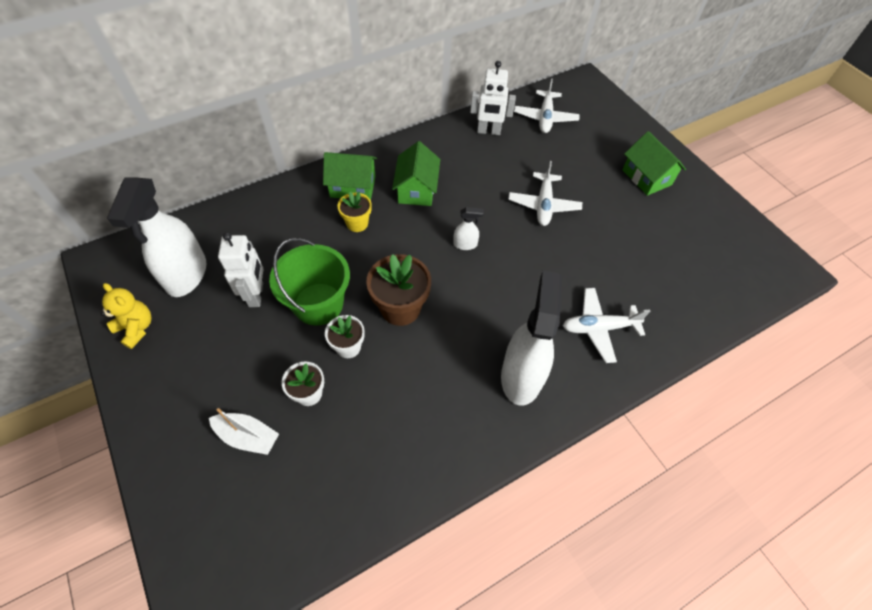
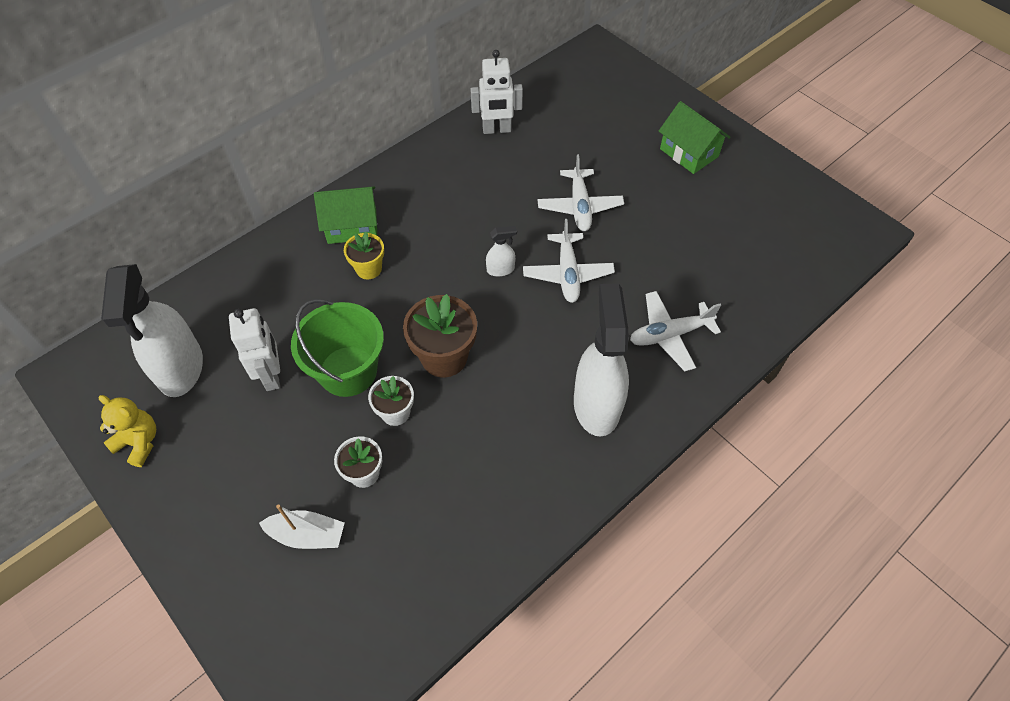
camera: 10 degrees left, 0 degrees up
(417, 189) = (429, 215): green house -> none
(545, 118) = (559, 101): white plane -> white plane (567, 273)

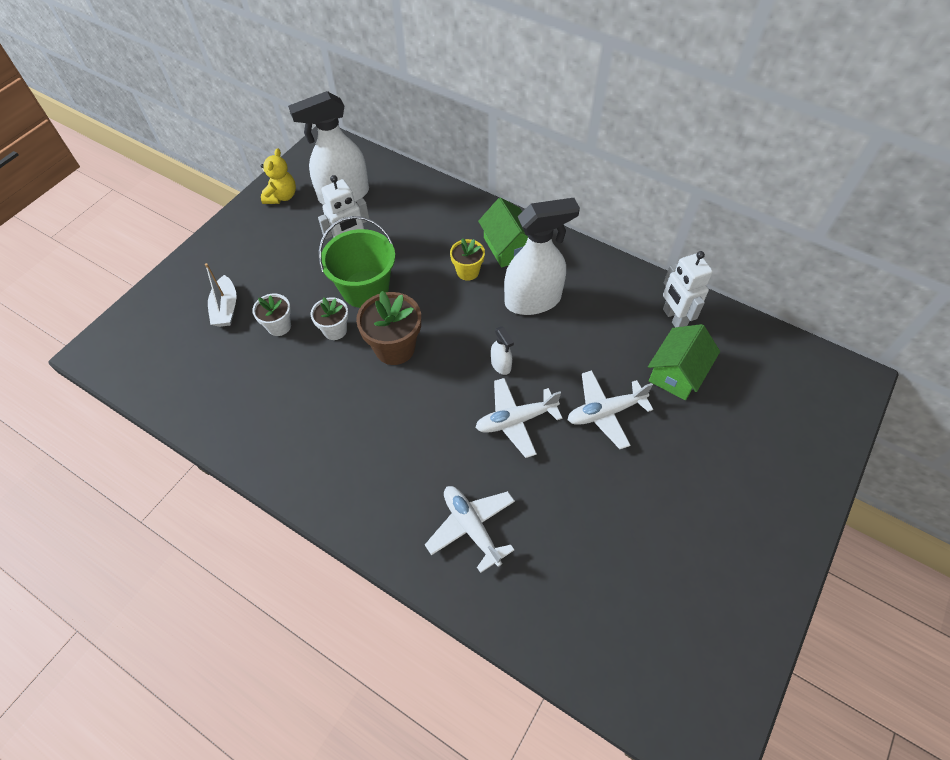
camera: 75 degrees right, 0 degrees up
(596, 404) = (375, 476): white spray bottle -> white spray bottle (533, 300)
(689, 153) = (736, 506): green house -> green house (677, 373)

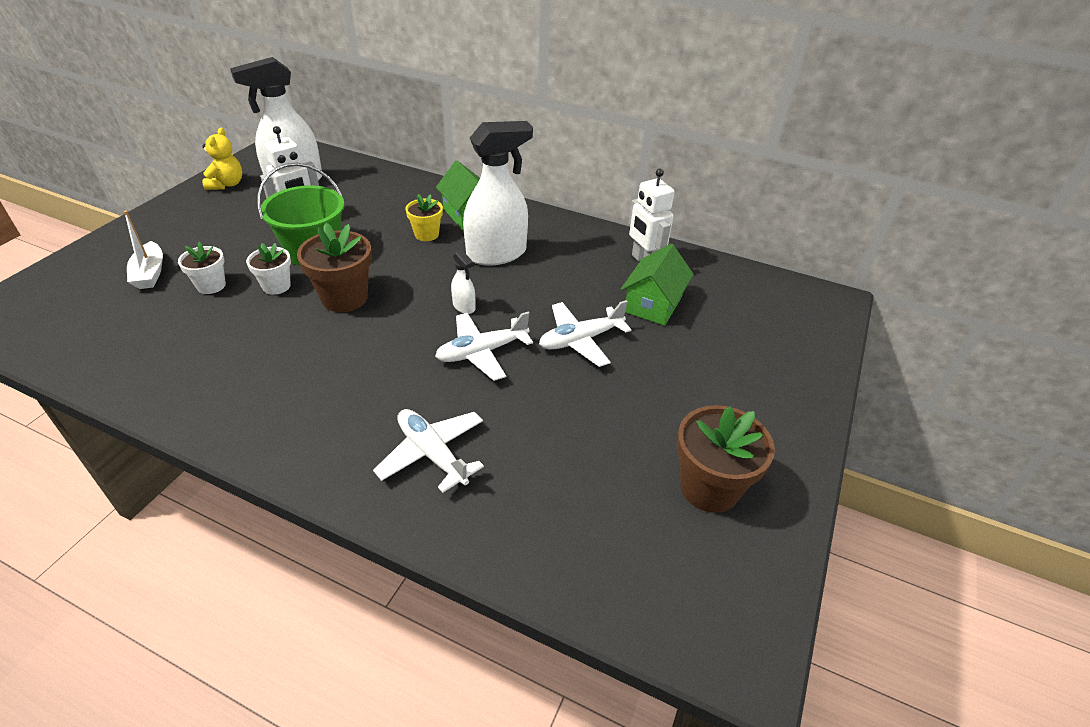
camera: 10 degrees left, 15 degrees down
(703, 584) = (709, 488): none -> brown flower pot

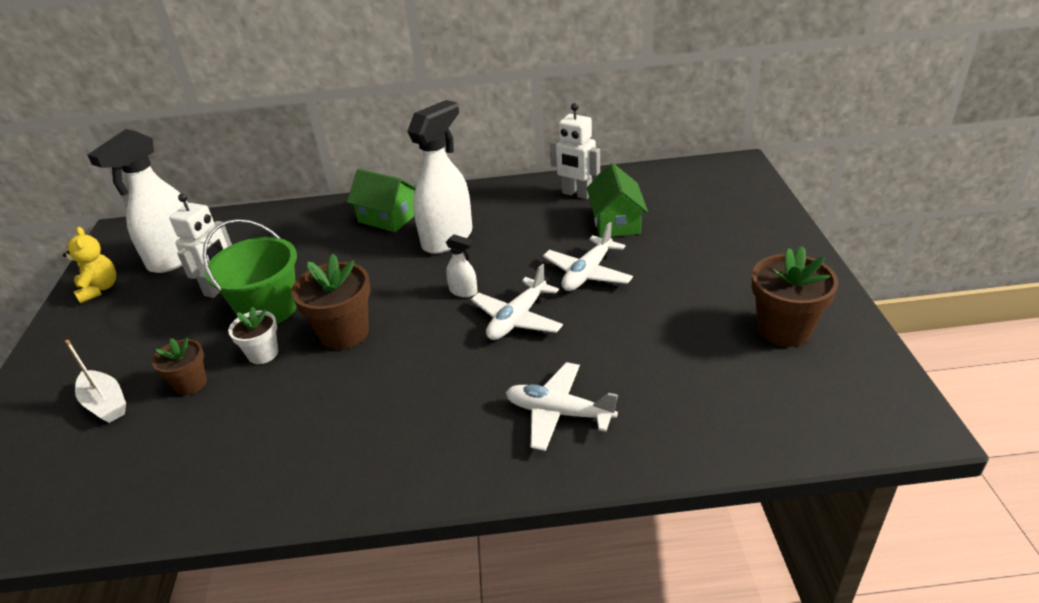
camera: 25 degrees left, 5 degrees down
(211, 285) = (191, 384): white flower pot -> brown flower pot
(426, 234) = (365, 249): yellow flower pot -> none

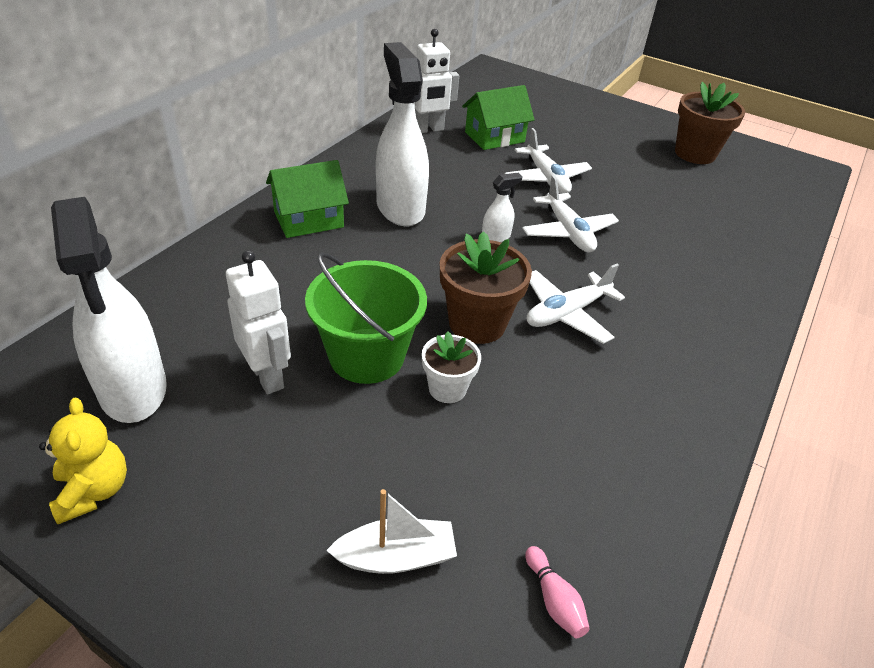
camera: 60 degrees left, 5 degrees up
(99, 289) = (94, 491): yellow teddy bear -> yellow teddy bear turned 60 degrees clockwise
(102, 482) = (554, 600): none -> pink bowling pin
(191, 384) = (440, 463): brown flower pot -> none
(559, 413) = (702, 268): white plane -> white plane (567, 313)
(616, 222) = (494, 137): green house -> green house turned 60 degrees counterclockwise

